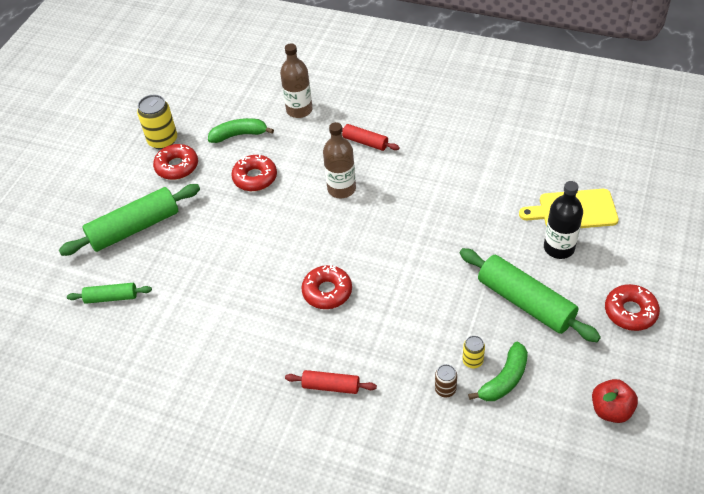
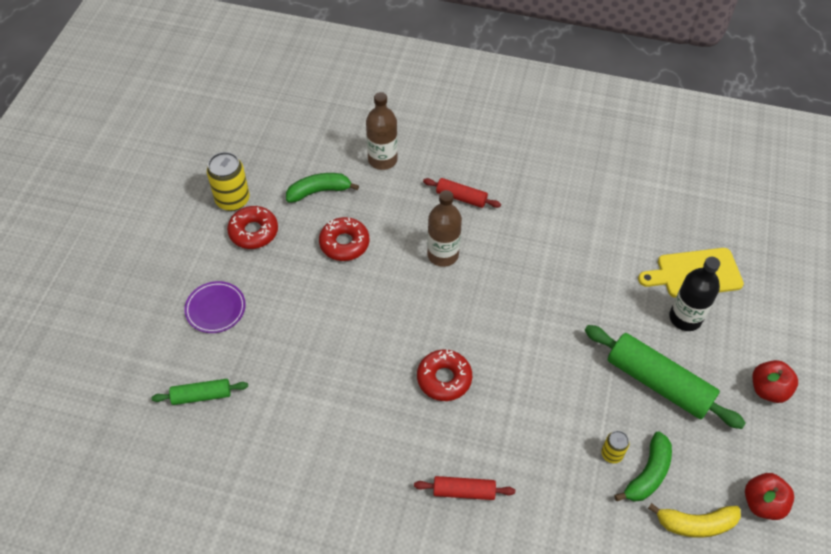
camera: 10 degrees left, 5 degrees up
(134, 228) = (215, 309): green rolling pin -> purple plate
(445, 389) = (587, 489): brown can -> none
(543, 424) = (695, 524): none -> yellow banana
(630, 312) = (768, 389): red donut -> red apple

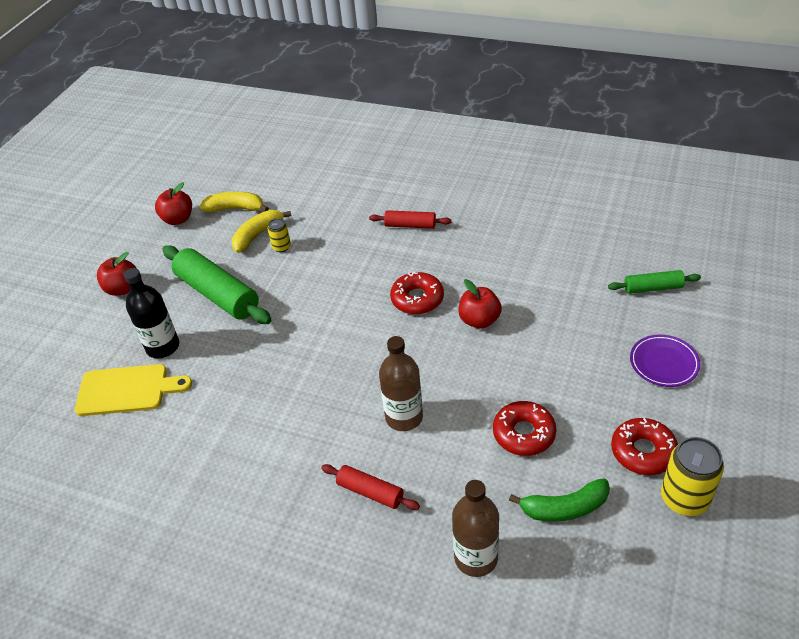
camera: 170 degrees left, 10 degrees down
(380, 353) = (479, 320): none -> red apple
(648, 474) = (257, 235): green banana -> yellow banana

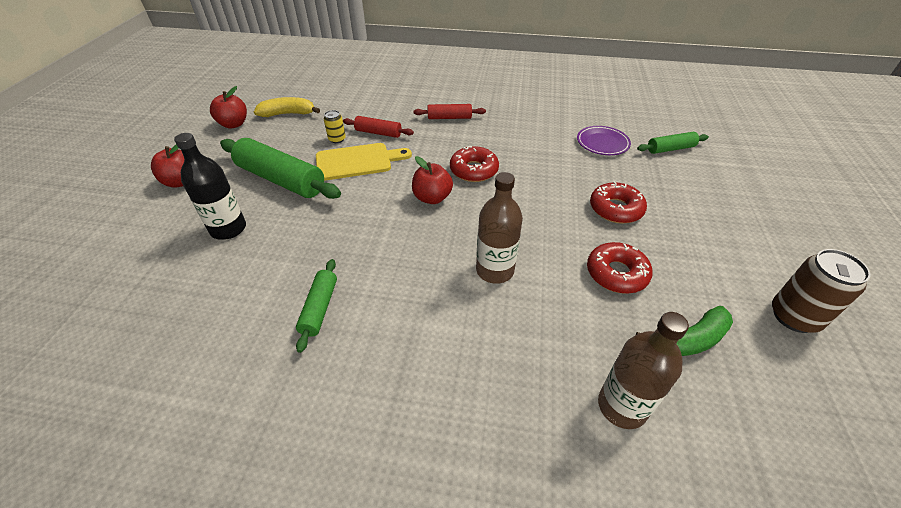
camera: 15 degrees left, 0 degrees up
(127, 390) = (191, 273): yellow cutting board -> yellow cutting board (357, 161)
(234, 437) = (319, 308): none -> green rolling pin
(257, 235) = (312, 132): yellow banana -> none
(370, 492) = (483, 348): red rolling pin -> red rolling pin (378, 133)
(479, 320) = (535, 182): red apple -> red apple (432, 198)
(643, 452) = (733, 278): red donut -> red donut (615, 209)
(664, 363) = (710, 203): purple plate -> purple plate (602, 143)
(684, 498) = (794, 317): yellow can -> brown can

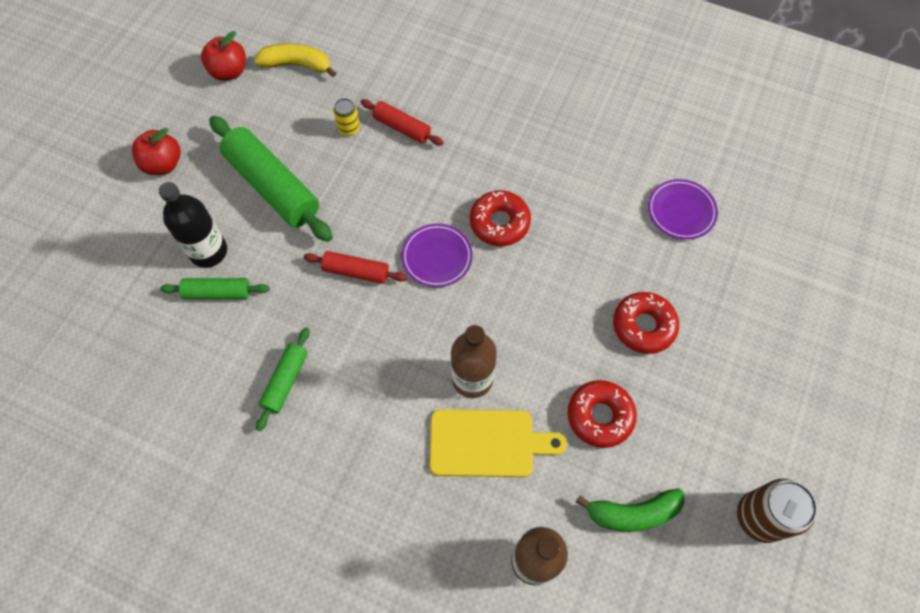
camera: 15 degrees right, 20 degrees up
(357, 161) = (365, 175): yellow cutting board -> yellow cutting board (487, 443)
(432, 198) = (437, 257): red apple -> purple plate
(449, 117) = (500, 117): red rolling pin -> red rolling pin (356, 271)
(670, 149) = (765, 242): green rolling pin -> green rolling pin (218, 292)

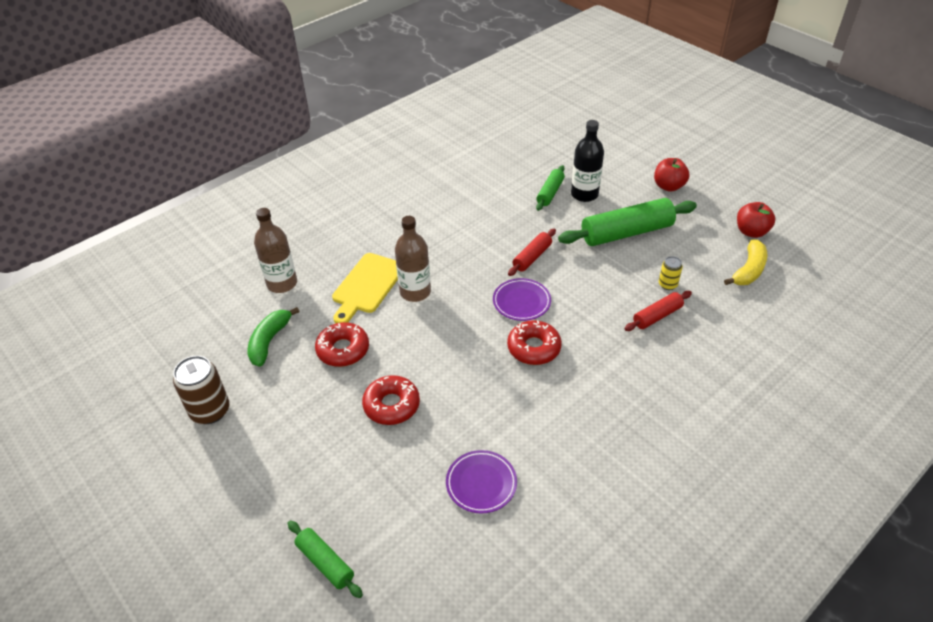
camera: 115 degrees right, 20 degrees down
(286, 381) = (469, 209): green rolling pin -> green rolling pin (325, 563)

